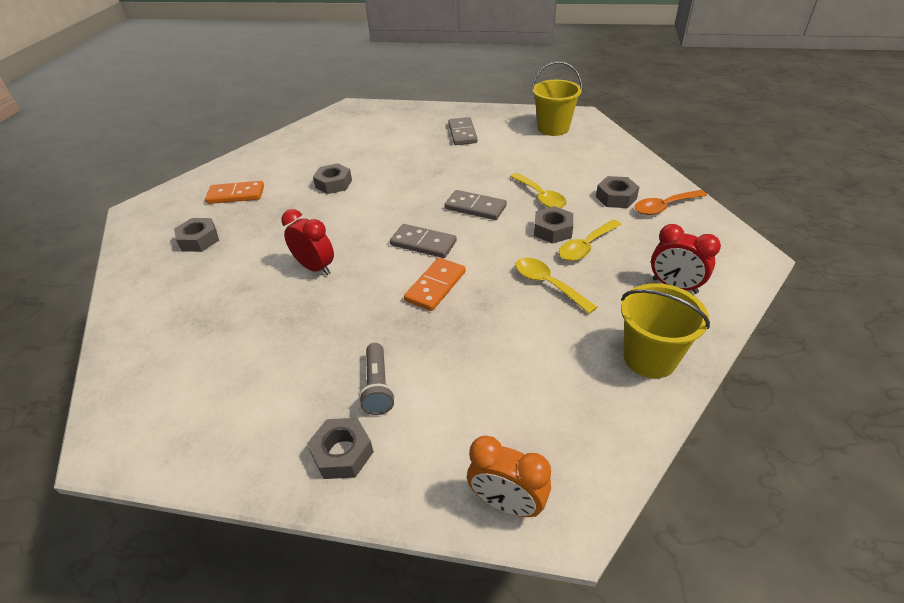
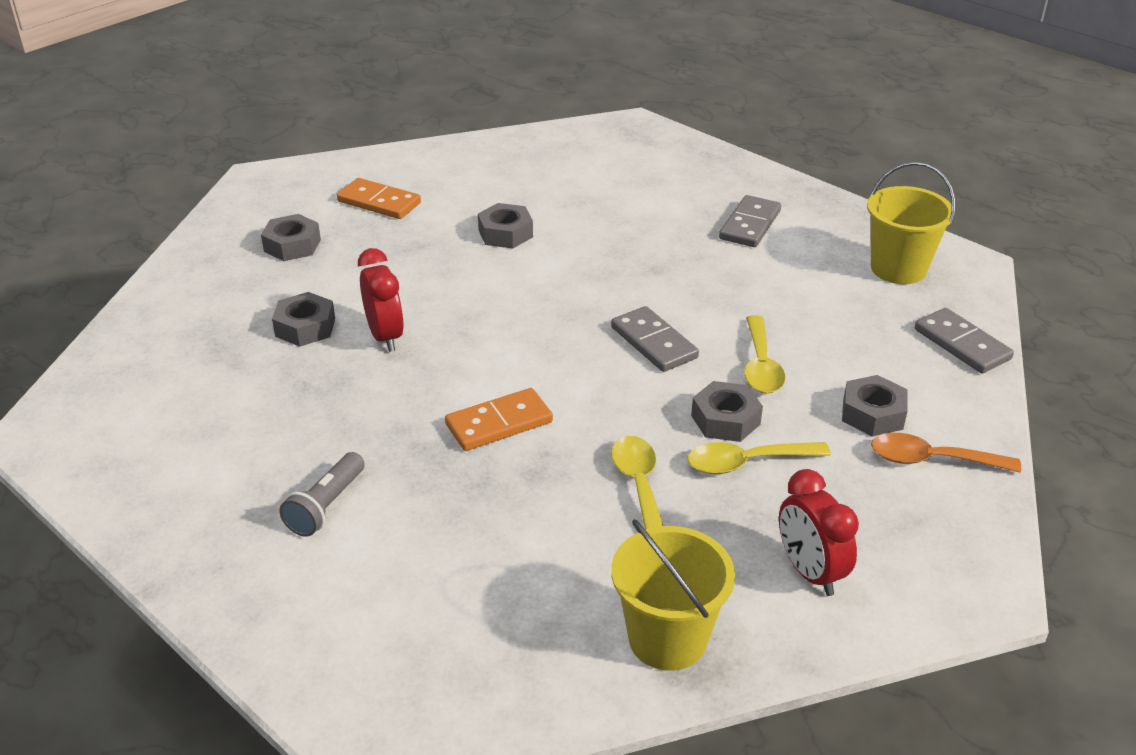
camera: 30 degrees right, 5 degrees down
(342, 453) = (231, 554): grey nut -> grey nut (305, 327)
(423, 243) = (538, 362): grey domino -> grey domino (962, 344)
(507, 503) = (339, 693): orange clock -> none

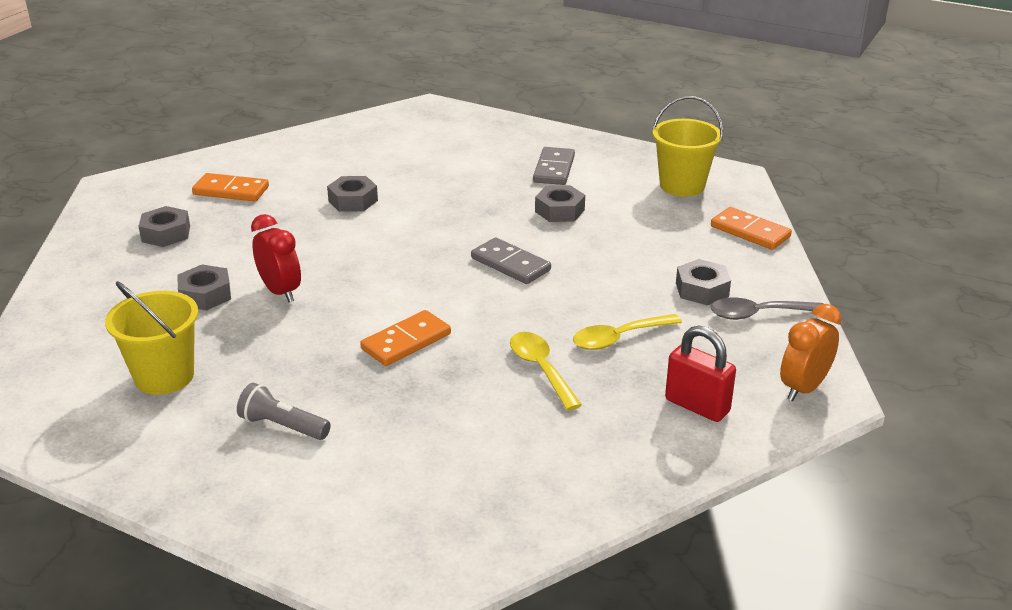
camera: 15 degrees left, 5 degrees down
(326, 506) = (282, 426): grey flashlight -> grey flashlight turned 105 degrees clockwise
(667, 639) = (606, 471): yellow bucket -> yellow bucket (164, 376)
(725, 420) = (590, 311): grey nut -> grey nut (559, 211)
(761, 365) = (602, 268): yellow spoon -> none
(810, 572) = (697, 406): red clock -> red padlock
(932, 460) = (758, 314): orange spoon -> grey spoon
(953, 573) = (803, 388): none -> orange clock
(962, 344) = (750, 231): grey domino -> orange domino

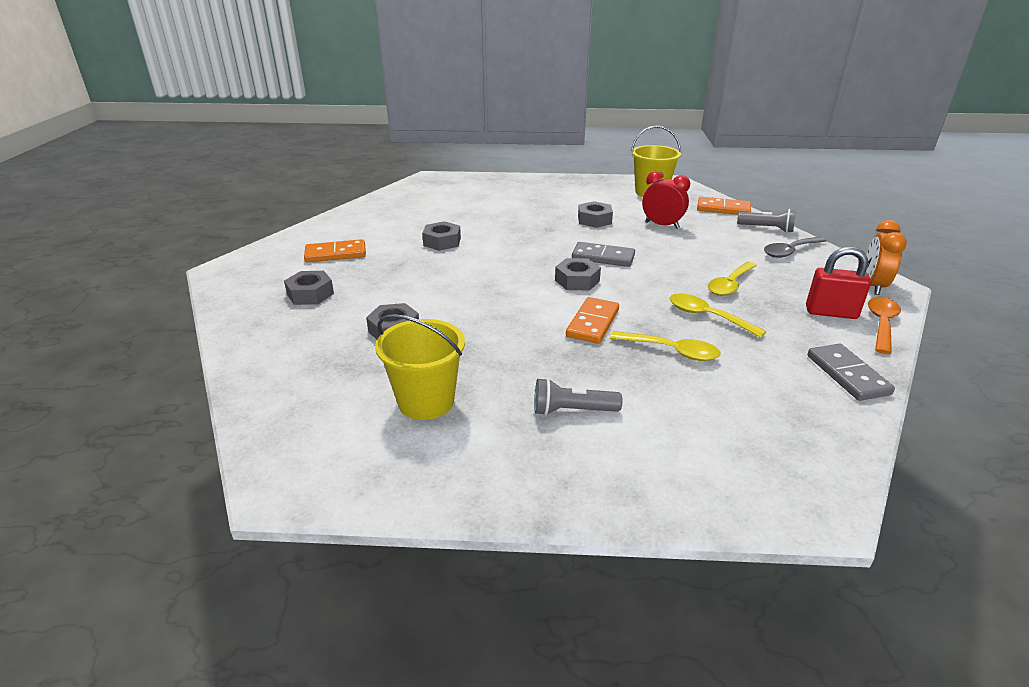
camera: 25 degrees left, 0 degrees up
(280, 292) = (455, 313): red clock -> red clock (662, 225)
(452, 396) = (671, 351): none -> yellow spoon
(554, 169) = (560, 198): grey domino -> grey domino (847, 375)
(702, 289) = (740, 245): grey nut -> grey nut (577, 280)
(741, 437) = (881, 324): none -> orange spoon
(772, 275) = (767, 229): none -> grey flashlight

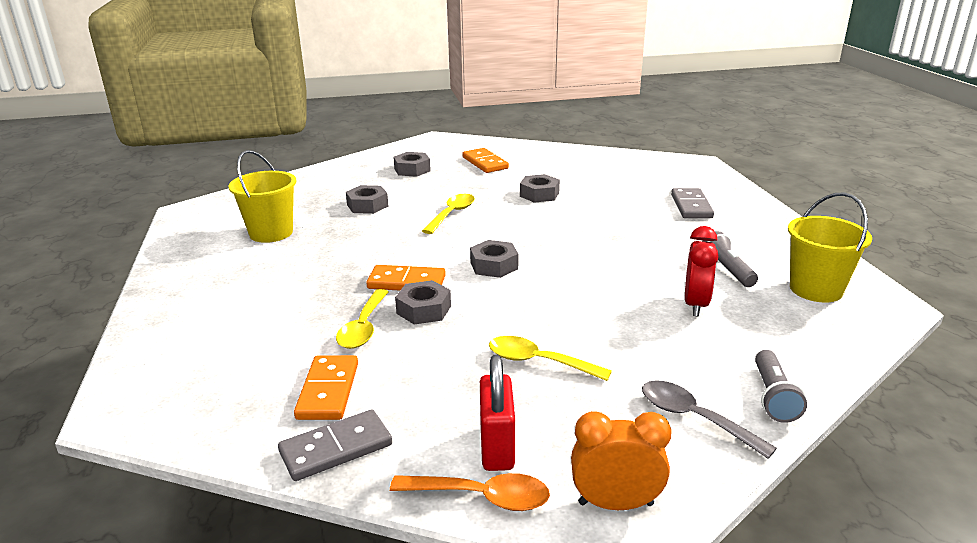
camera: 75 degrees right, 5 degrees down
(572, 411) = (260, 287): grey flashlight -> grey flashlight (727, 270)
(594, 220) = (667, 259): grey nut -> grey nut (423, 310)
(603, 257) = (562, 274): grey domino -> grey domino (691, 206)
(707, 316) = (445, 346): yellow spoon -> yellow spoon (452, 214)
(723, 209) = (818, 353): orange domino -> orange domino (328, 390)

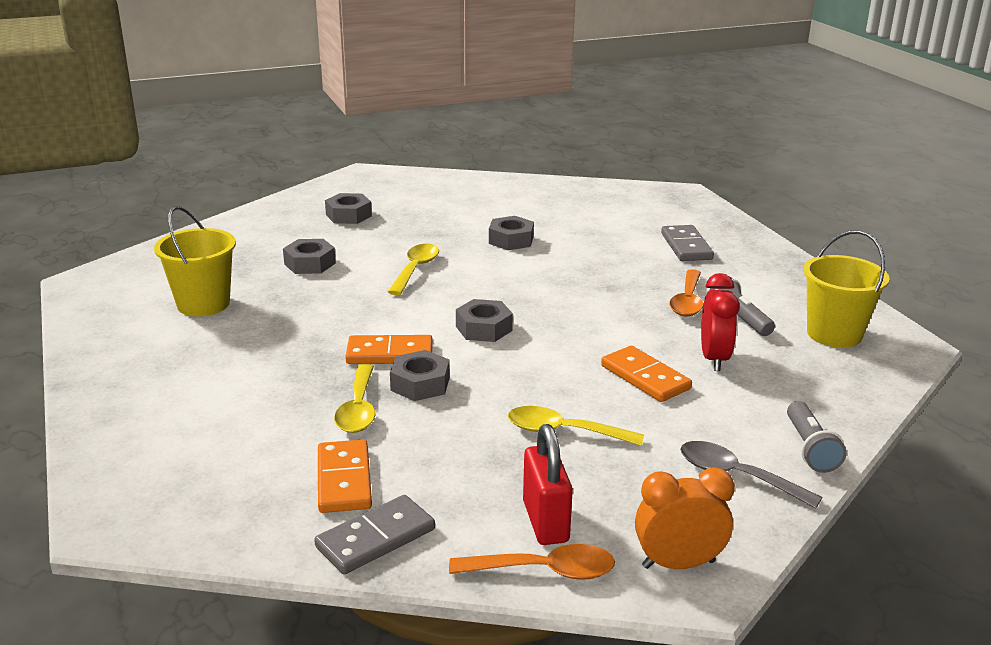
camera: 10 degrees left, 0 degrees up
(485, 163) = (434, 203): orange domino -> orange domino (645, 377)
(682, 252) = (687, 301): none -> orange spoon

